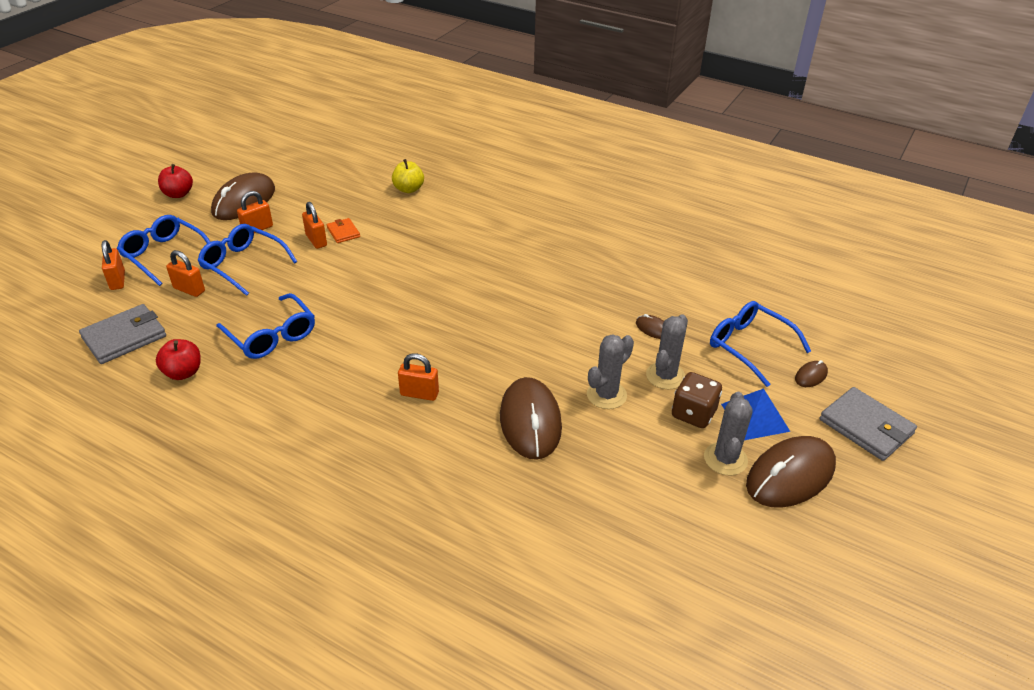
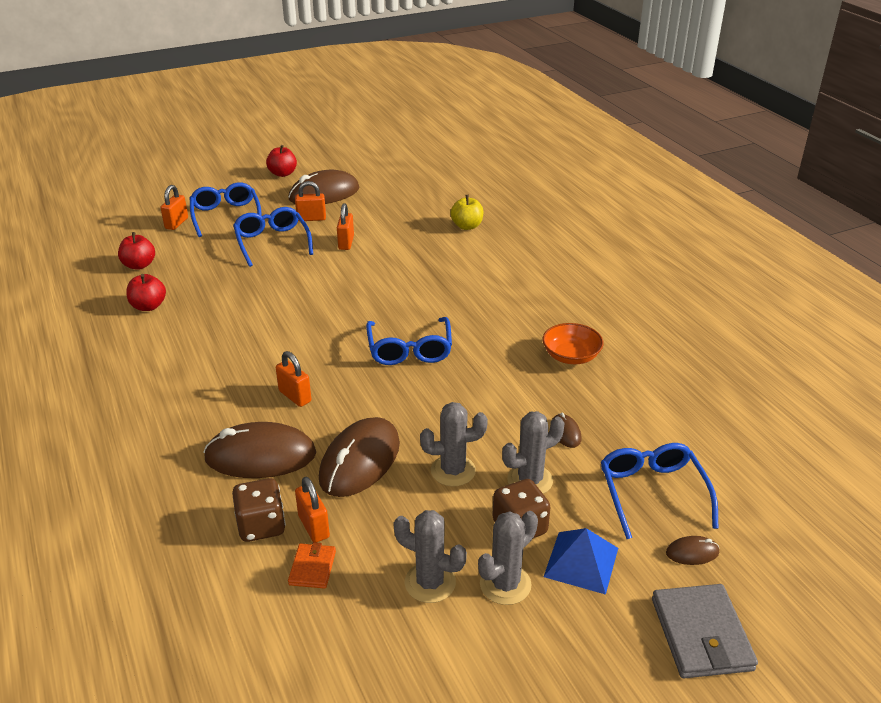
camera: 35 degrees right, 5 degrees down
(124, 337) = (139, 265): grey wallet -> red apple
(189, 290) = (215, 247): orange padlock -> orange padlock (314, 526)
(271, 335) = (235, 304): blue glasses -> blue glasses (409, 349)
(343, 232) = (374, 244): orange wallet -> orange wallet (312, 568)
(509, 512) = (261, 526): none -> brown dice
(598, 268) = (571, 356): none -> orange bowl
(676, 485) = (430, 582): none -> grey cactus
(790, 475) = (556, 635): brown mouse -> brown mouse (260, 456)

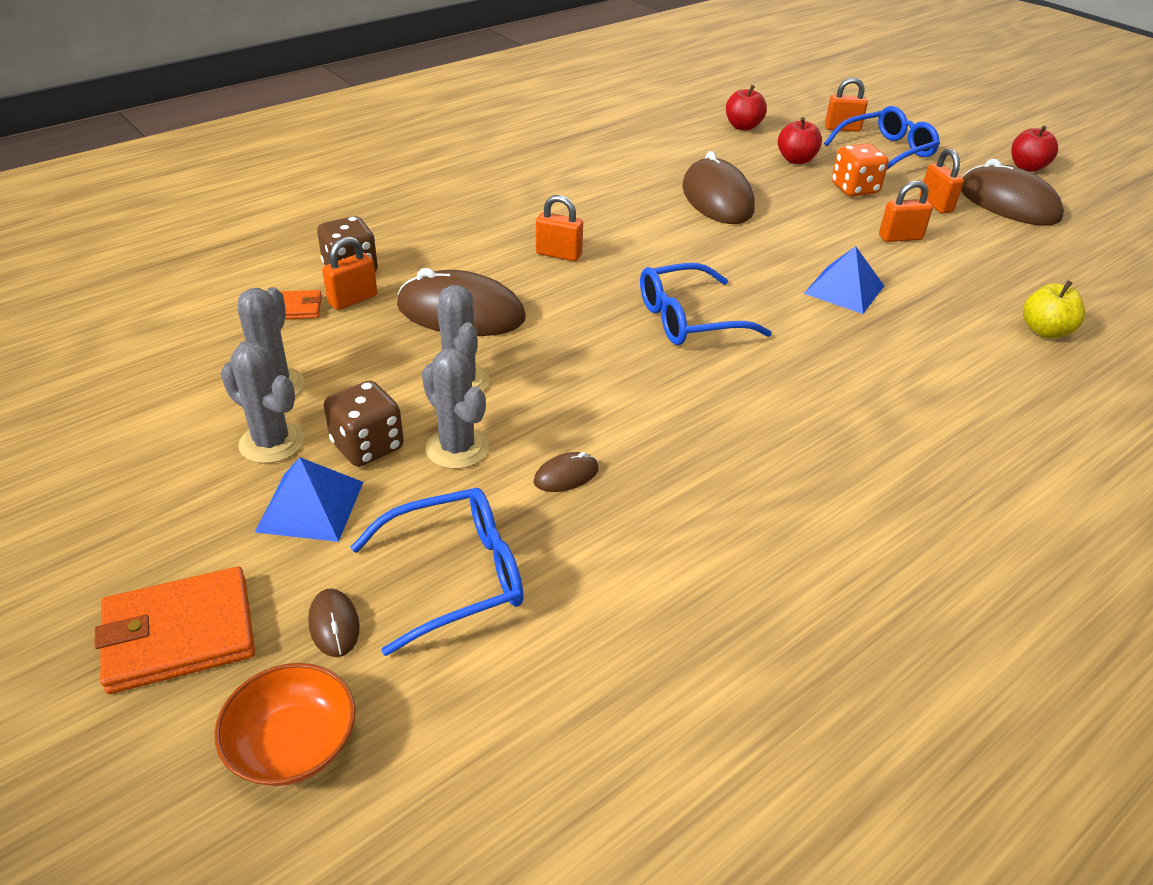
camera: 75 degrees right, 5 degrees up
(148, 306) = (672, 146): red apple -> red apple (796, 160)
(260, 456) = (453, 251): brown mouse -> brown mouse (717, 198)
(272, 242) = (854, 189): blue glasses -> orange dice
(295, 396) = (558, 254): orange padlock -> orange padlock turned 75 degrees clockwise
(398, 280) = (844, 289): none -> blue pyramid
(571, 356) = (756, 470): orange bowl -> orange bowl (293, 744)
(701, 634) = (179, 634): grey wallet -> orange wallet

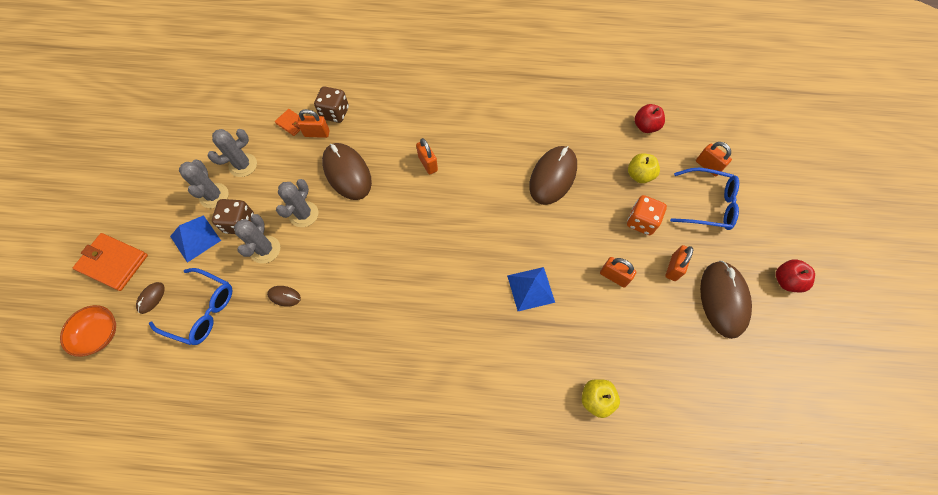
camera: 45 degrees right, 25 degrees up
(689, 319) = (433, 250): blue glasses -> none
(796, 160) = (639, 175): red apple -> yellow apple

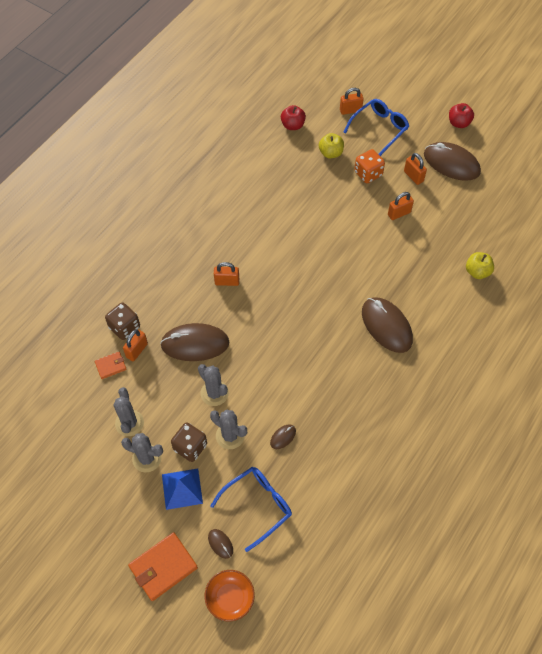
camera: 60 degrees left, 5 degrees down
(530, 288) = (377, 267): blue pyramid -> none
(553, 176) = (296, 205): brown mouse -> brown mouse (386, 326)

